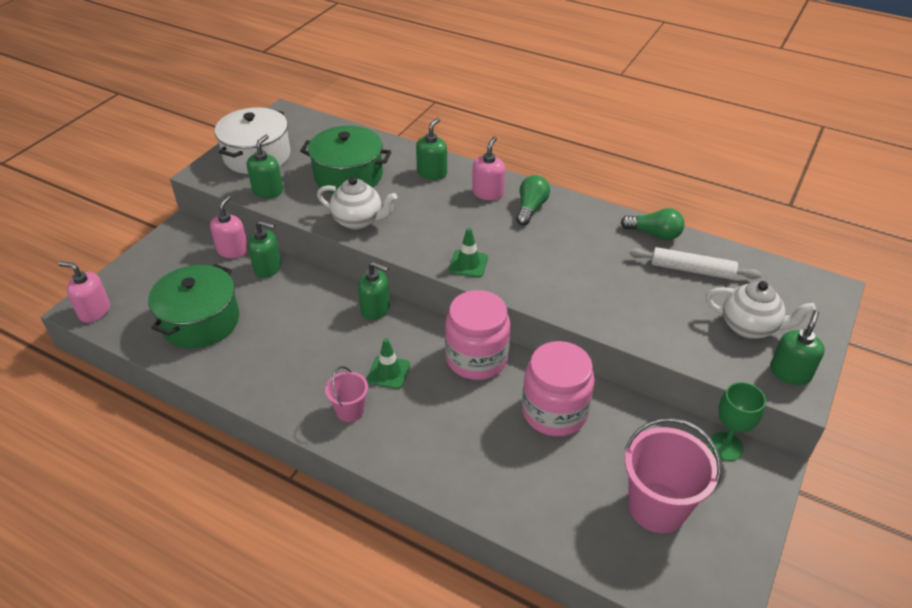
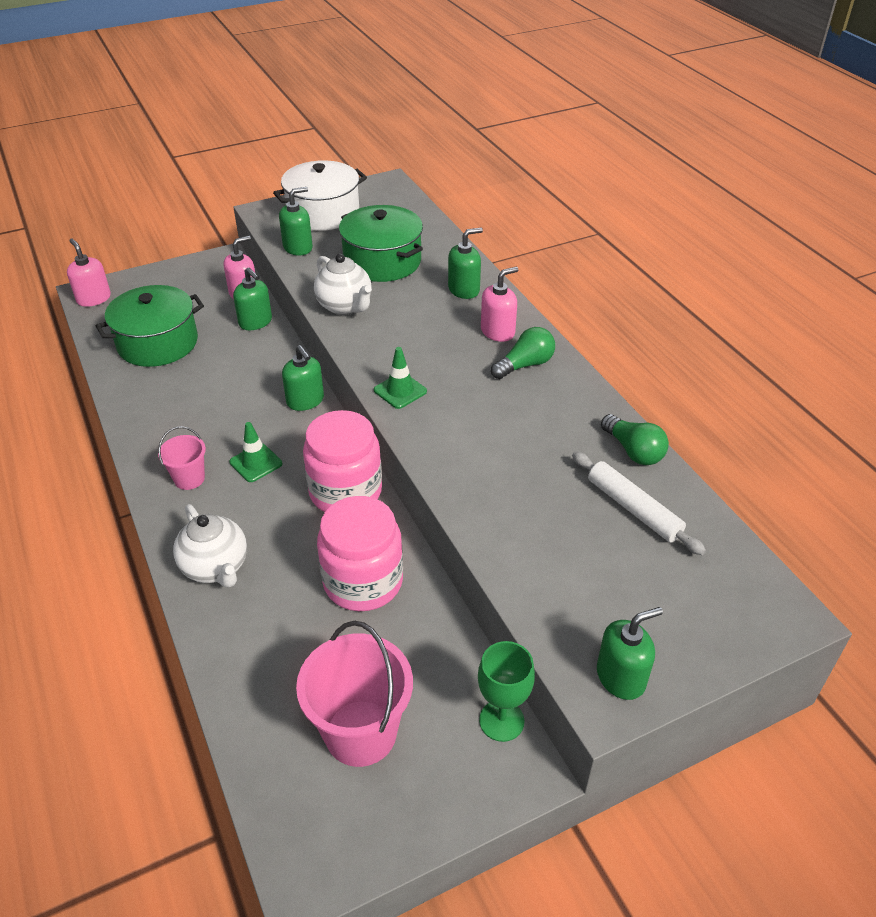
camera: 35 degrees right, 0 degrees up
(749, 327) = (630, 602): white teapot -> white teapot (216, 567)

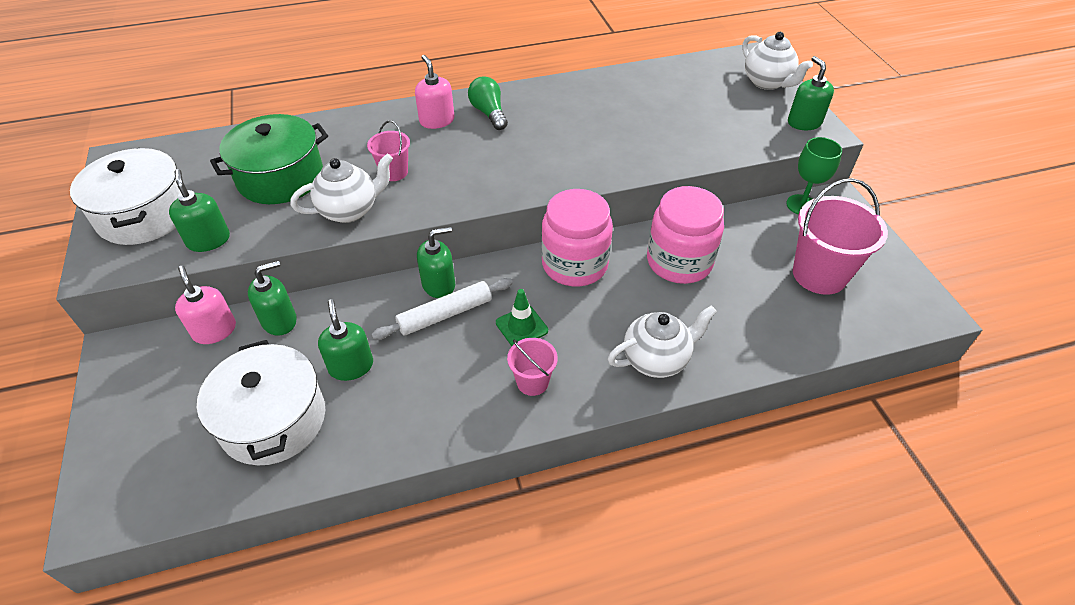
camera: 80 degrees left, 5 degrees up
(94, 298) = (119, 507): pink soap dispenser -> none
(158, 343) = (273, 420): green pot -> white pot
(400, 391) = (500, 185): green traffic cone -> none
(405, 320) = (394, 172): none -> pink bucket
(464, 290) = (362, 131): green soap dispenser -> green soap dispenser (351, 366)
(633, 451) = (604, 81): green light bulb -> none
(633, 509) = (661, 92): white rolling pin -> white rolling pin (445, 314)
(716, 633) = (767, 82): none -> white teapot

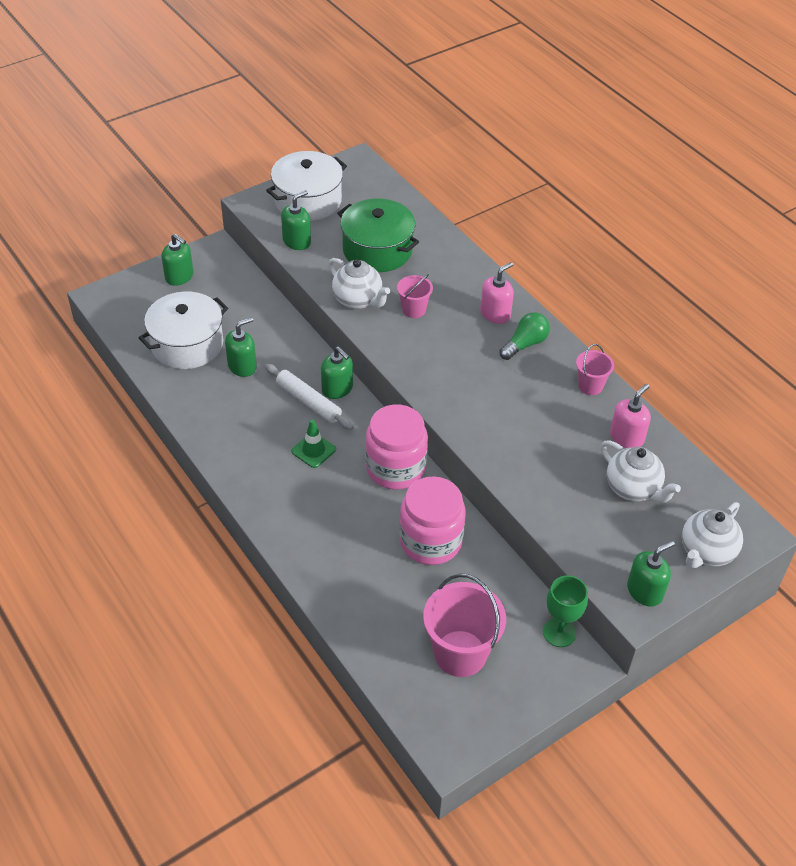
camera: 70 degrees right, 0 degrees up
(214, 330) = (248, 286): pink soap dispenser -> pink soap dispenser (626, 437)
(279, 321) = (268, 314): green soap dispenser -> green soap dispenser (179, 277)
(532, 382) = (262, 470): pink bucket -> pink bucket (590, 386)
(656, 359) = (311, 543): white teapot -> white teapot (633, 489)

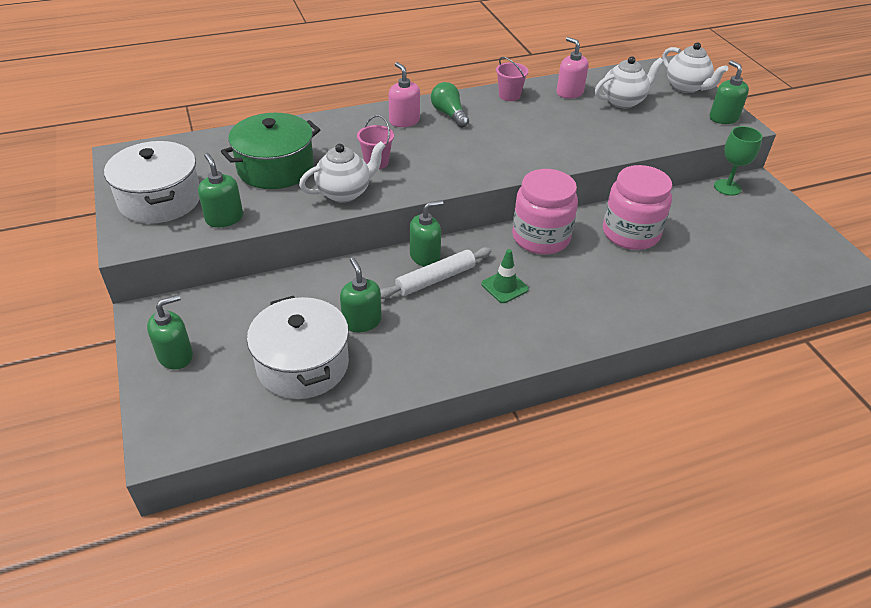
camera: 75 degrees left, 5 degrees down
(460, 653) = (751, 240): pink bucket -> none

